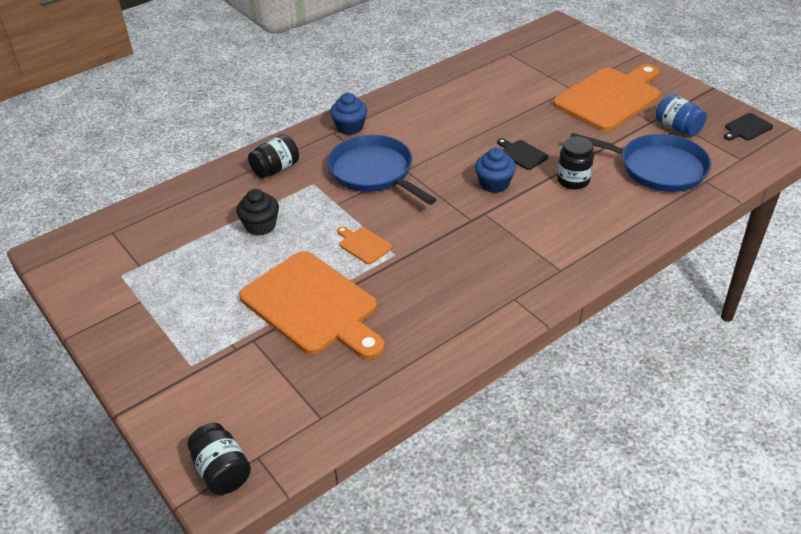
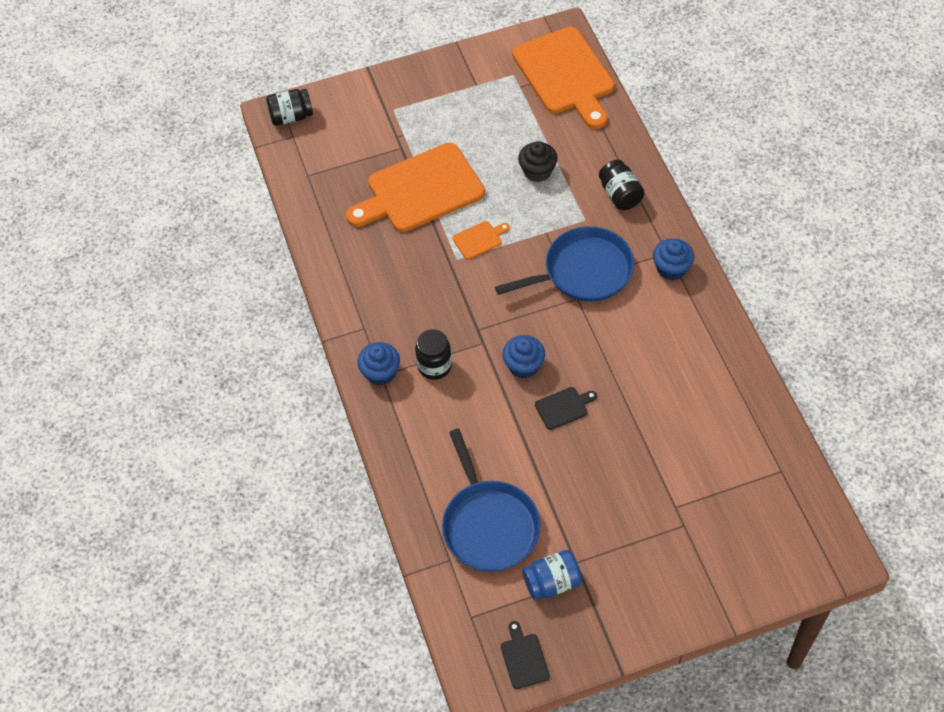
camera: 110 degrees right, 15 degrees up
(558, 271) = (380, 372): none -> blue cupcake
(573, 181) = (500, 436): black jar -> black jar (434, 366)
(610, 97) = (640, 540): orange cutting board -> orange cutting board (565, 75)
(658, 168) = (489, 525): blue pan -> blue pan turned 60 degrees counterclockwise

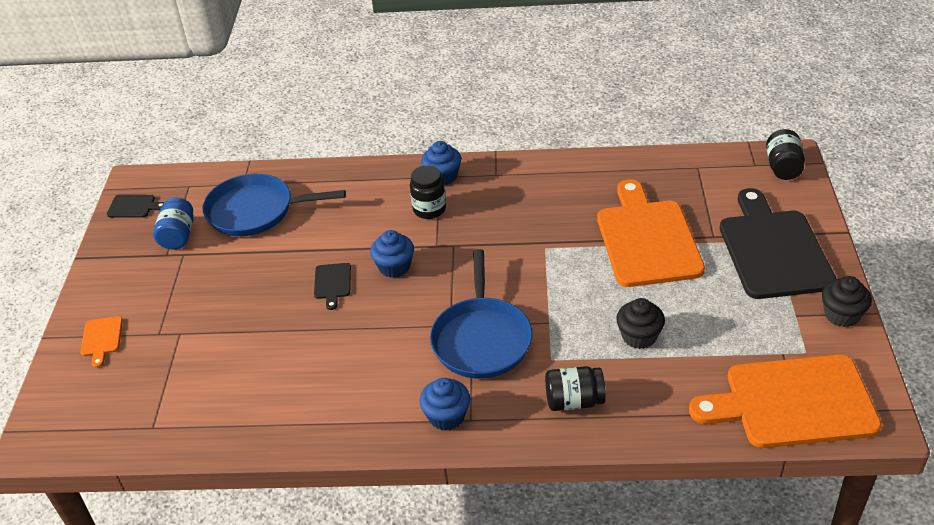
camera: 110 degrees right, 15 degrees down
(405, 108) = (773, 250): none -> black cutting board
(466, 59) = (841, 315): none -> black cupcake
(479, 239) = (562, 269): orange cutting board -> orange cutting board (101, 339)

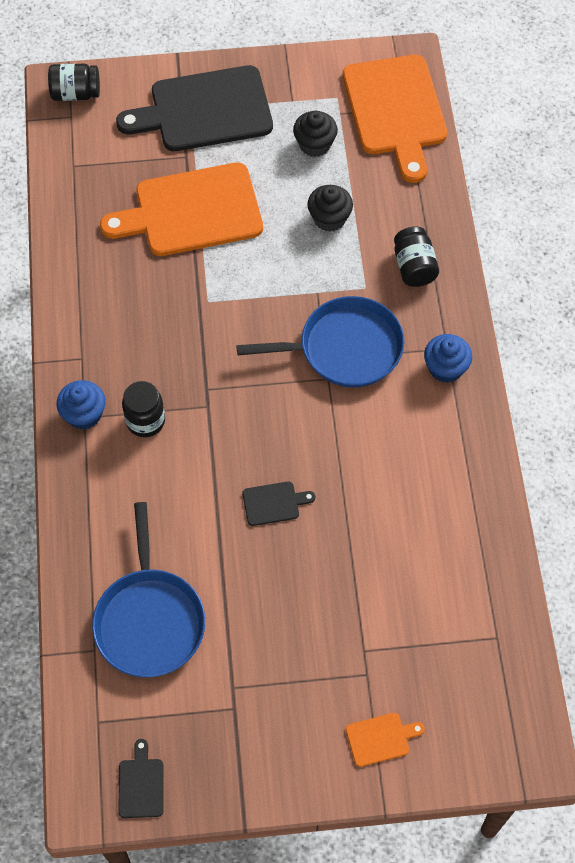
camera: 100 degrees left, 20 degrees up
(178, 236) = (199, 704): blue jar -> none
(394, 267) = (244, 443): blue cupcake -> none
(841, 315) = (289, 68): black cupcake -> black cupcake (315, 144)

